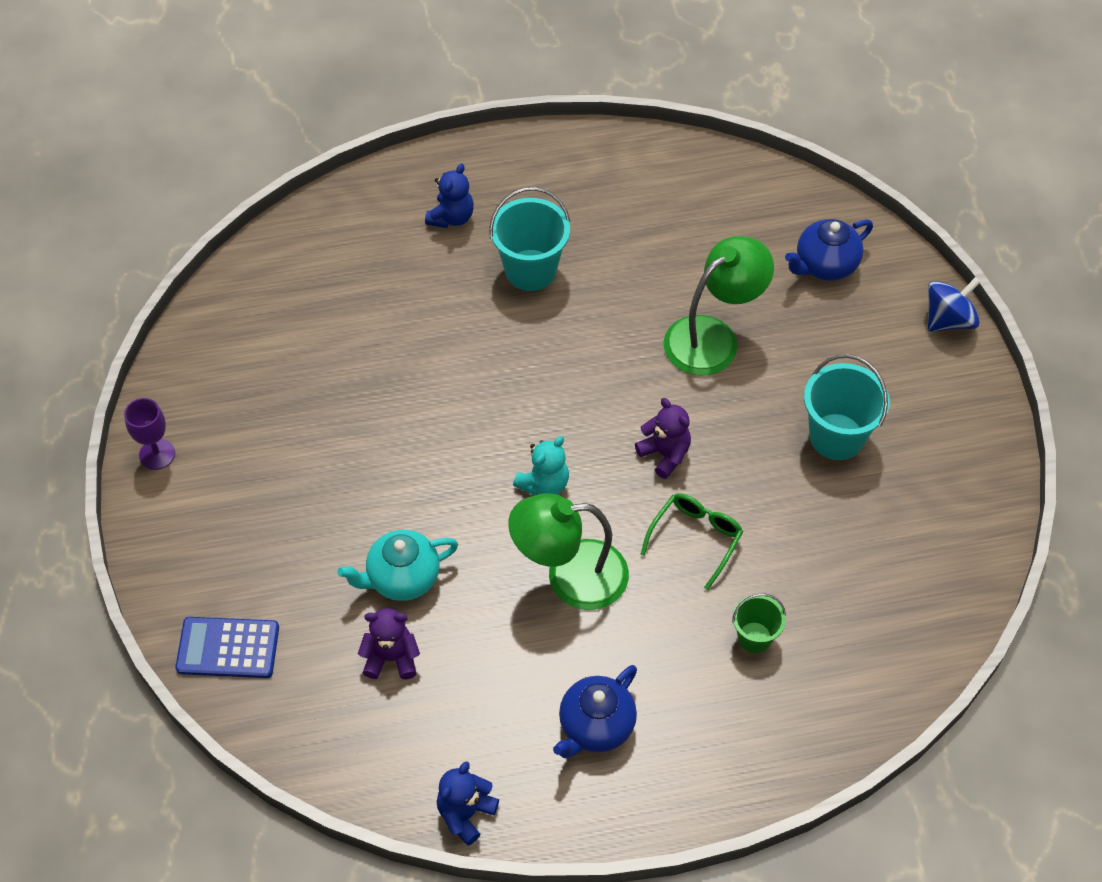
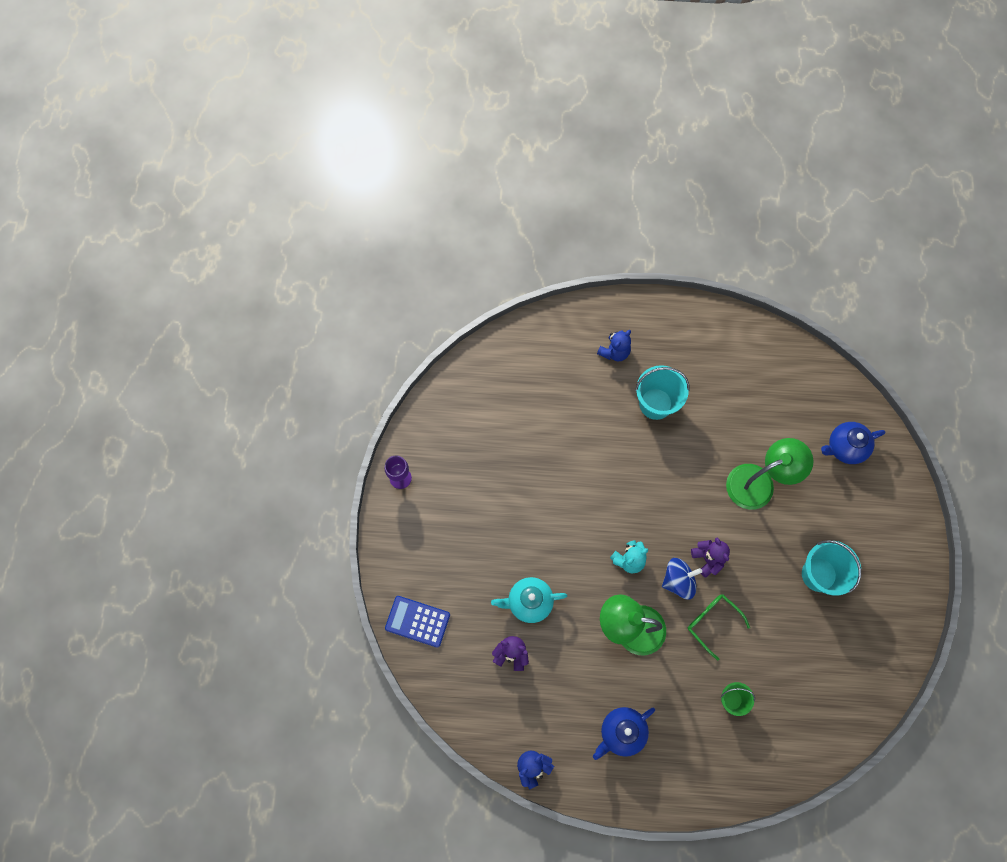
camera: 15 degrees right, 15 degrees up
(695, 538) = (712, 622): green glasses -> green glasses turned 90 degrees counterclockwise
(948, 320) = (914, 508): blue spinning top -> blue spinning top (678, 581)

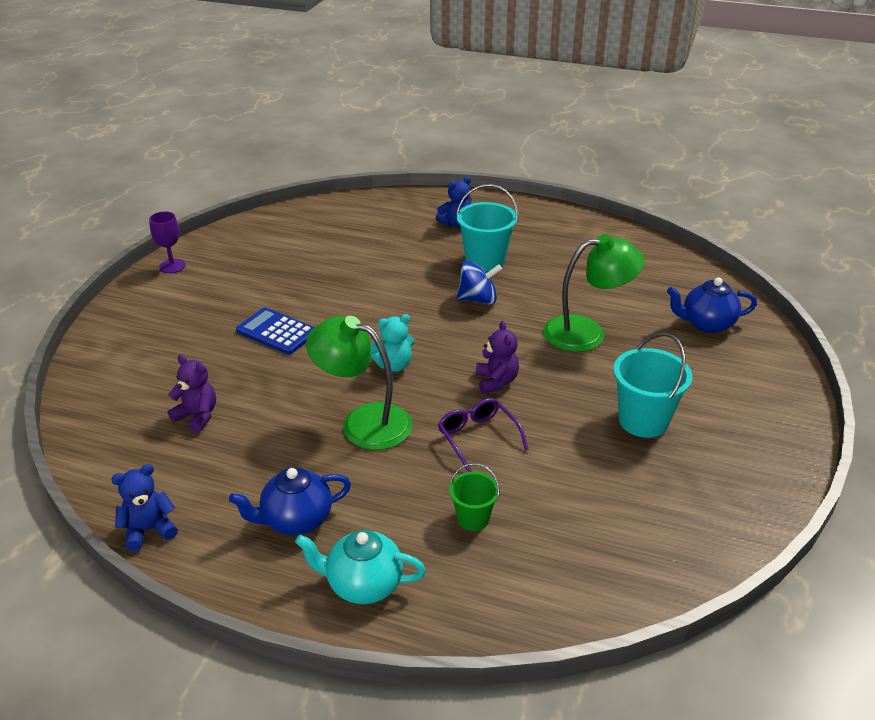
camera: 15 degrees right, 35 degrees down
(417, 621) = (105, 369): blue calculator -> blue calculator (277, 332)
(529, 602) = (249, 377): turquoise teapot -> turquoise teapot (363, 584)
(678, 581) = (448, 393): blue spinning top -> blue spinning top (478, 299)
(712, 622) = (478, 437): green glasses -> purple glasses

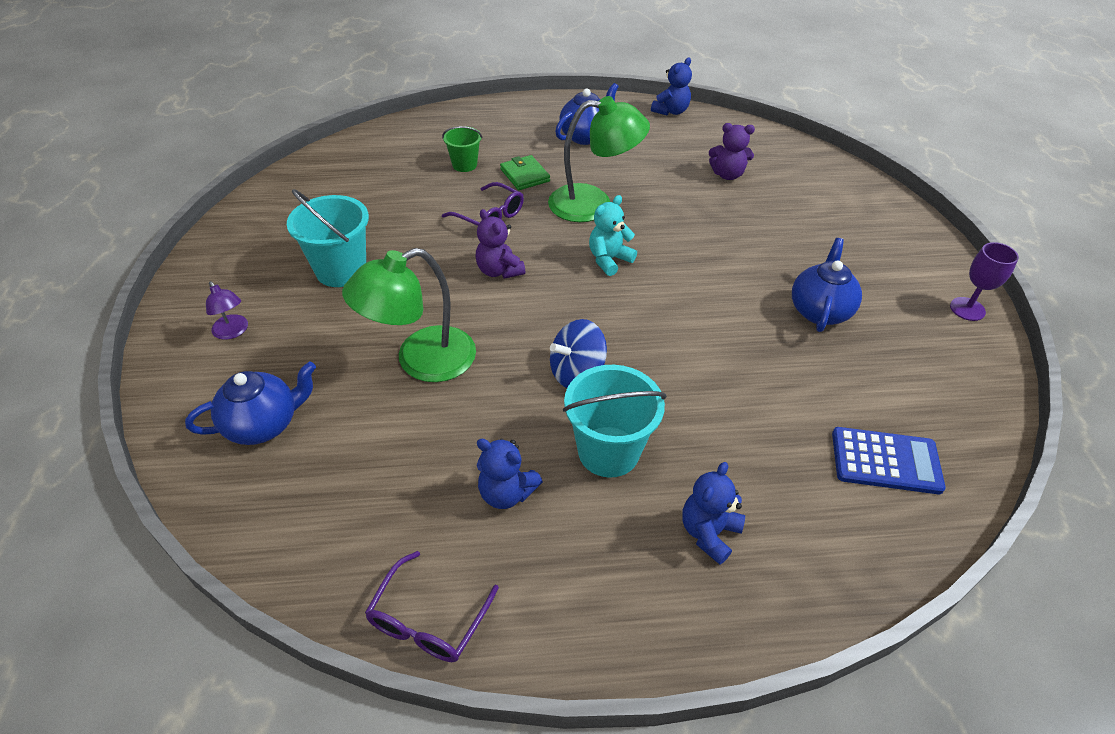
camera: 155 degrees right, 10 degrees up
(272, 290) = (819, 310): none -> blue teapot
(277, 332) = (754, 262): blue calculator -> blue calculator (885, 461)
(363, 584) = (515, 119): turquoise teapot -> none
(410, 480) = (525, 175): none -> green wallet
(555, 259) = (506, 493): none -> blue teddy bear
(613, 230) = (428, 620): none -> purple glasses
(741, 391) = (233, 332): none -> purple lamp

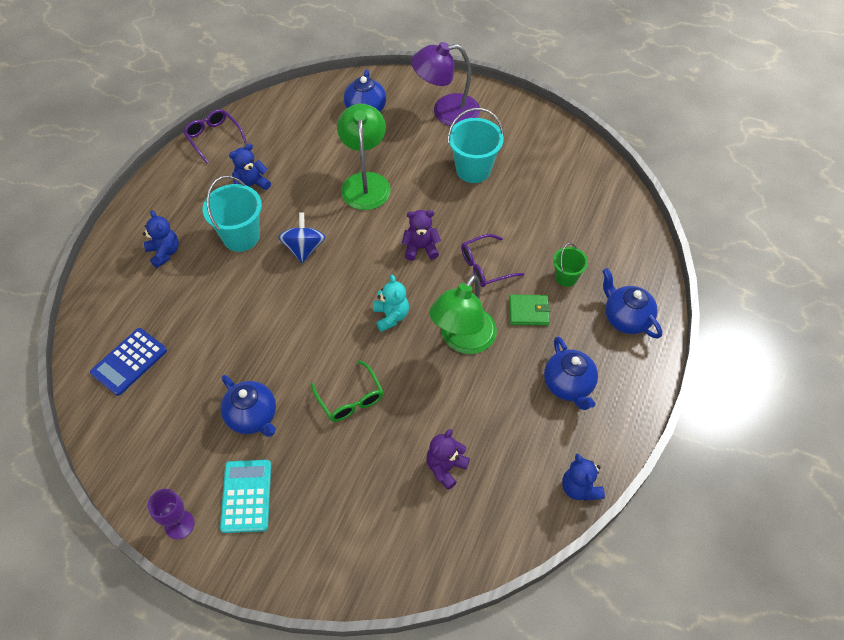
camera: 120 degrees right, 10 degrees up
(233, 332) = (446, 112): purple lamp -> purple lamp, size x2.13
(487, 124) = (626, 318): none -> blue teapot
(727, 251) = (350, 399): none -> green glasses
(889, 277) = (246, 496): none -> turquoise calculator

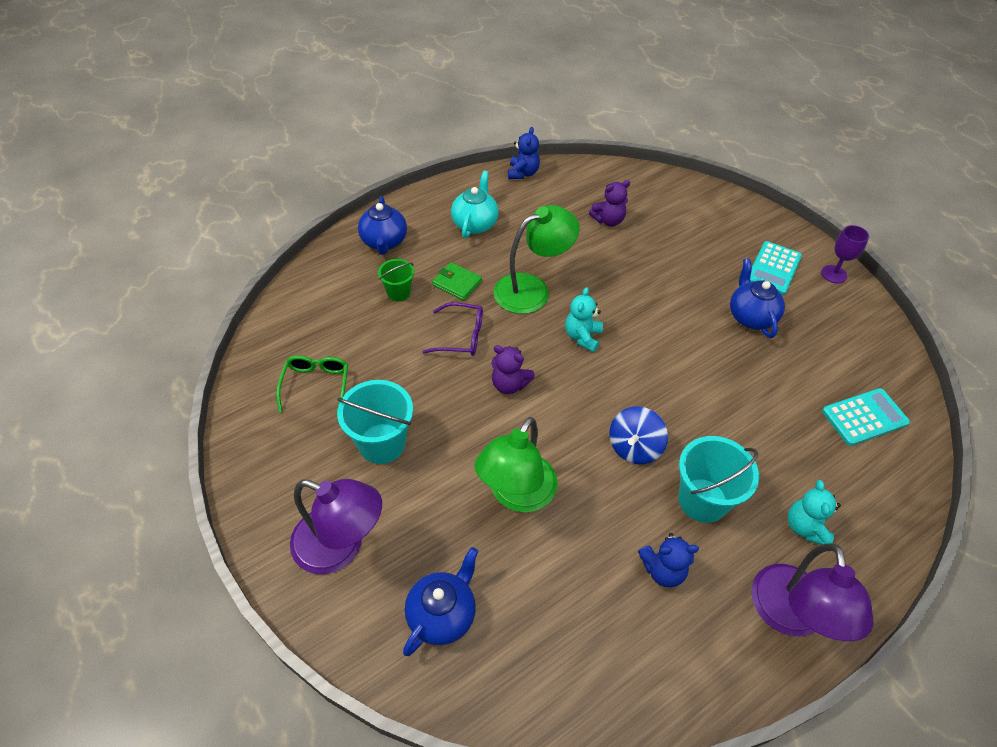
camera: 150 degrees left, 5 degrees down
(129, 362) = (864, 417): blue calculator -> turquoise calculator
(164, 197) = (790, 617): none -> purple lamp
(164, 253) = (805, 527): blue teddy bear -> turquoise teddy bear
(213, 137) = (689, 695): purple glasses -> none
(350, 399) = (657, 292): green glasses -> green glasses (316, 385)
(568, 385) = (475, 224): blue teapot -> turquoise teapot

